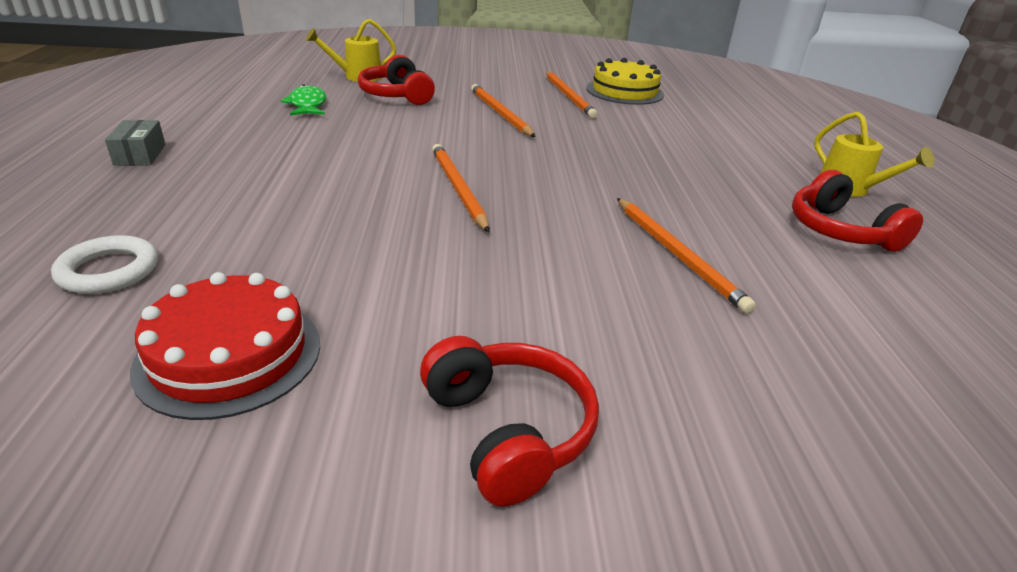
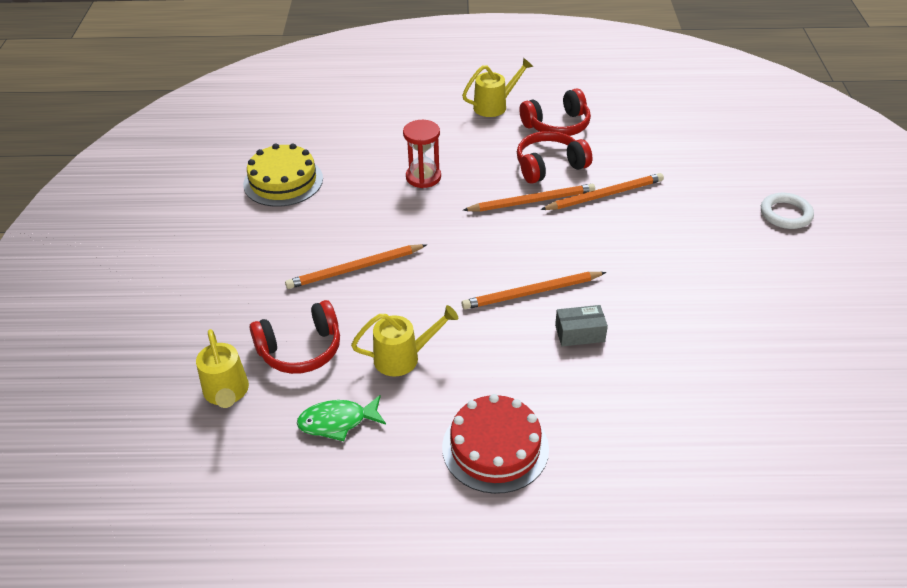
camera: 85 degrees left, 10 degrees up
(109, 271) = (703, 466): white ring -> white ring (785, 214)
(140, 155) = (499, 527): grey box -> grey box (580, 333)
(229, 355) = (764, 377): red cake -> red cake (495, 447)
(373, 128) = (404, 357): none -> yellow watering can
(508, 431) = (779, 269): red headphones -> red headphones (549, 166)
(568, 96) = (301, 220): orange pencil -> orange pencil (532, 201)
(660, 144) = (423, 177): none -> red hourglass

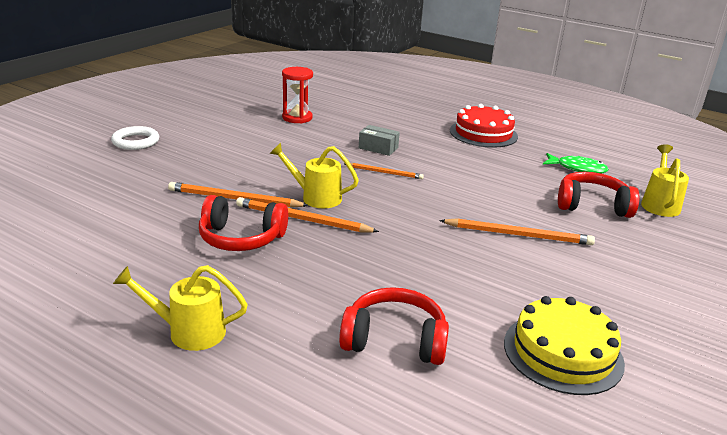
camera: 150 degrees left, 15 degrees down
(404, 357) = (512, 177): yellow watering can -> yellow watering can (315, 197)
(423, 177) = (382, 283): red hourglass -> red hourglass (297, 118)
(531, 293) = (384, 172): orange pencil -> orange pencil, size x0.63
(557, 125) = (163, 272): red headphones -> red headphones (394, 340)

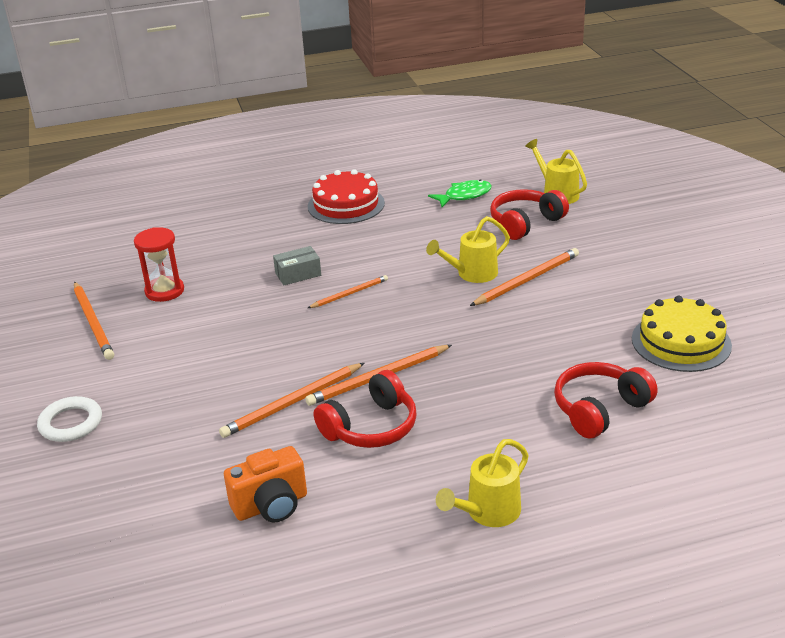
camera: 45 degrees left, 5 degrees up
(114, 234) = (271, 505): none -> orange camera
(238, 112) = (93, 323): none -> orange pencil
(315, 197) = (347, 353): yellow watering can -> yellow watering can (471, 274)

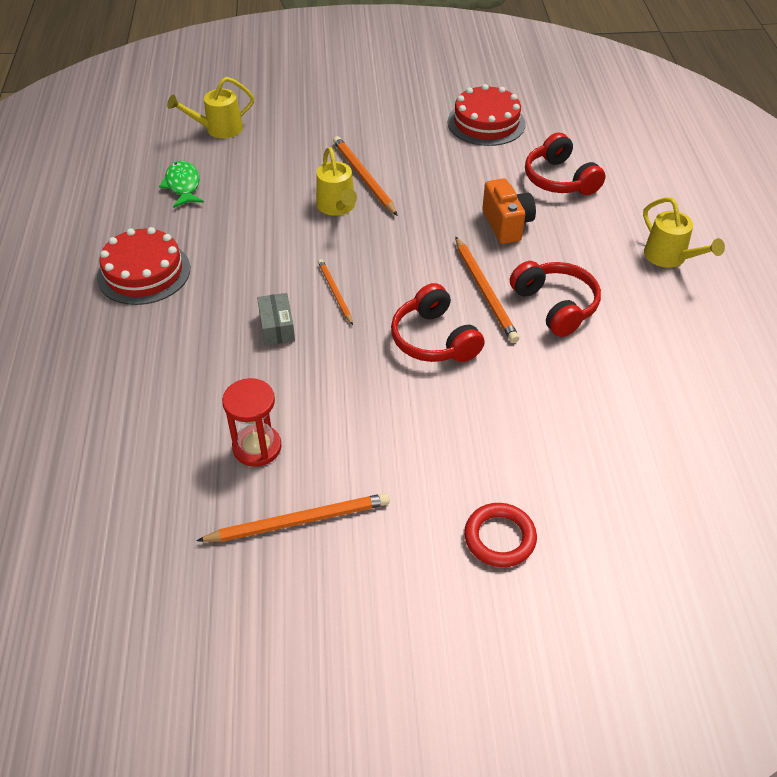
camera: 80 degrees left, 15 degrees up
(71, 423) = (499, 538): white ring -> red ring
(271, 505) = (650, 380): orange camera -> orange camera (506, 225)
(292, 403) = (508, 353): orange pencil -> none
(525, 223) = (263, 158): red headphones -> red headphones (434, 339)
(681, 342) = (486, 122): yellow cake -> red cake

